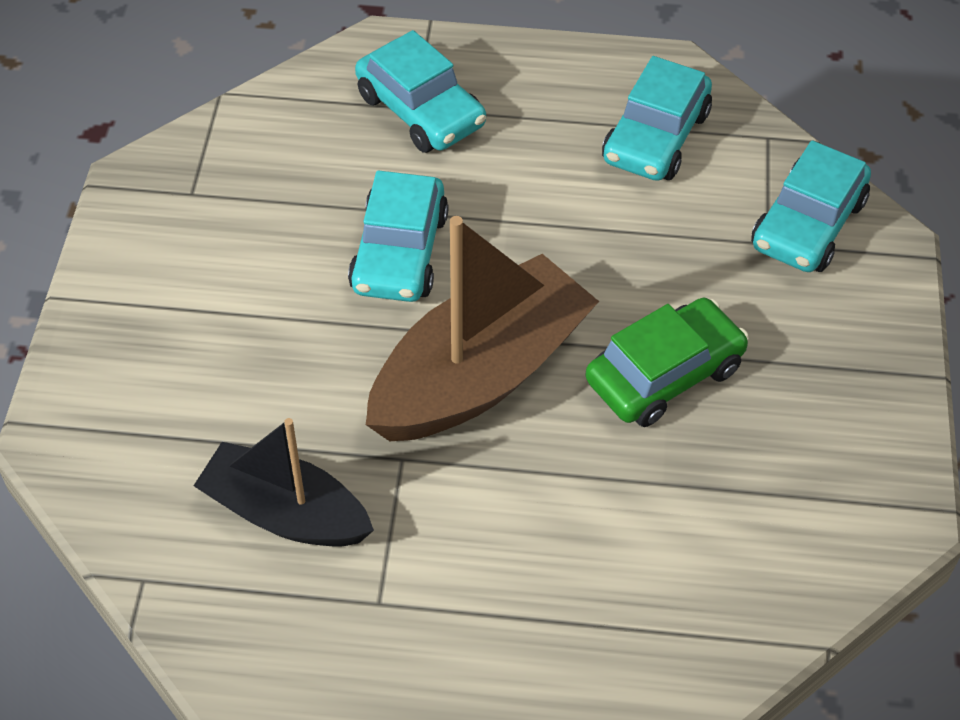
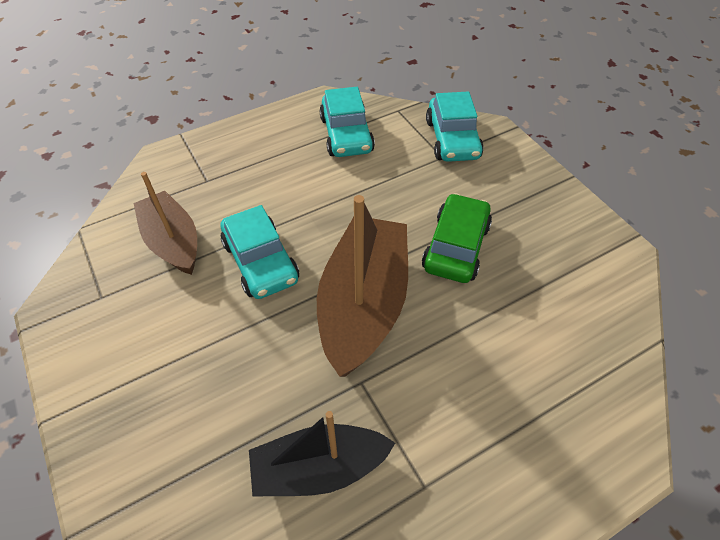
camera: 35 degrees left, 0 degrees up
(315, 169) = (173, 242): none -> brown boat
(420, 110) = (211, 180): turquoise car -> none

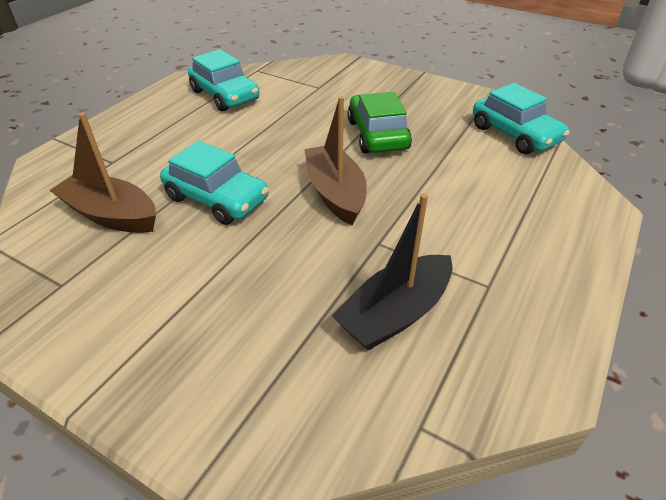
camera: 30 degrees left, 10 degrees down
(363, 304) = (335, 193): brown boat -> brown boat, size x0.65
(452, 139) = (317, 75): turquoise car -> turquoise car (515, 134)

